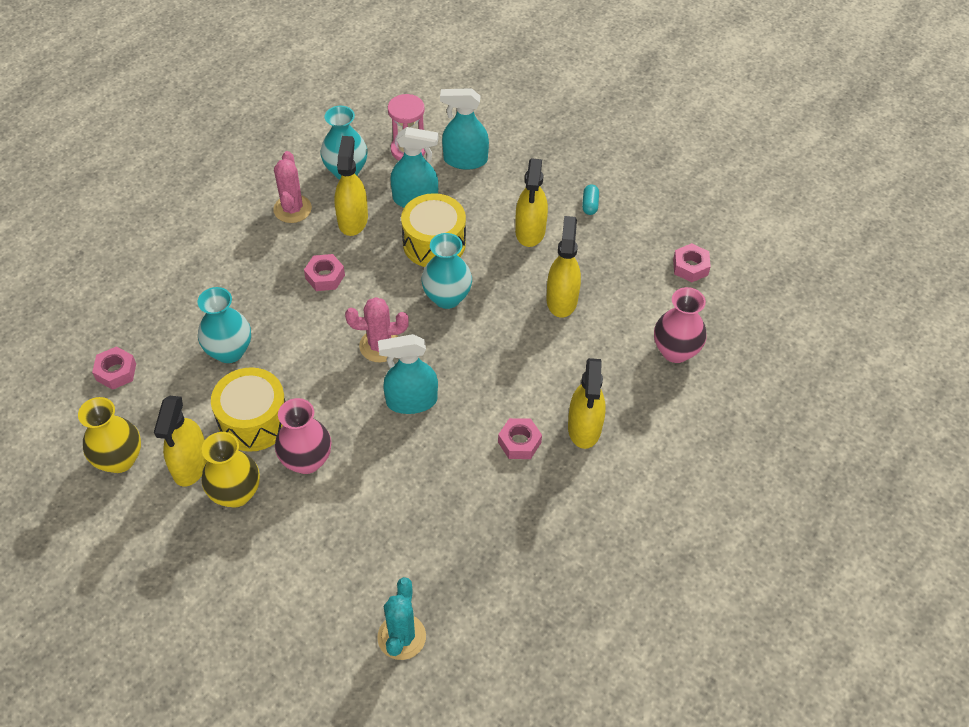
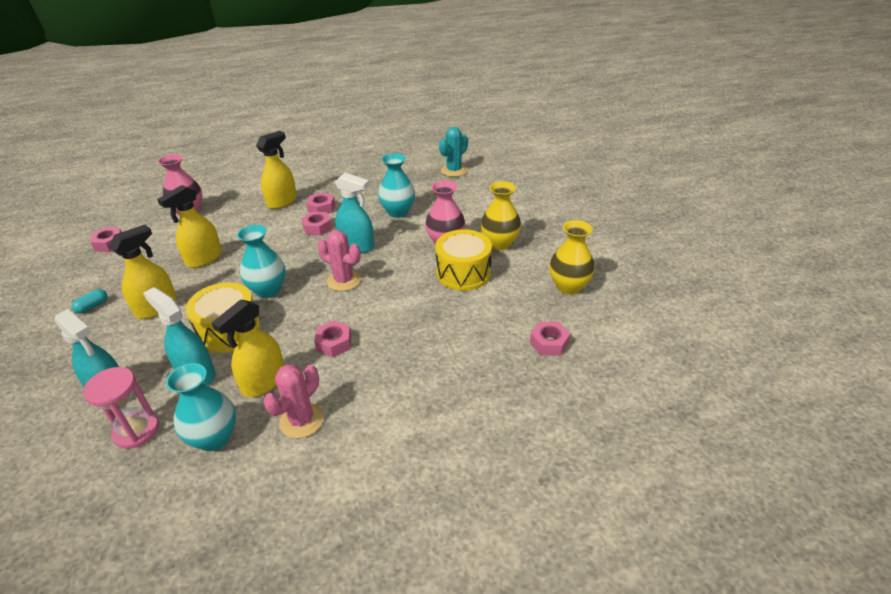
camera: 145 degrees left, 15 degrees down
(190, 465) = (520, 266): yellow spray bottle -> none
(229, 351) = (450, 321): turquoise vase -> turquoise vase (398, 212)
(488, 406) = (317, 228): none -> pink nut

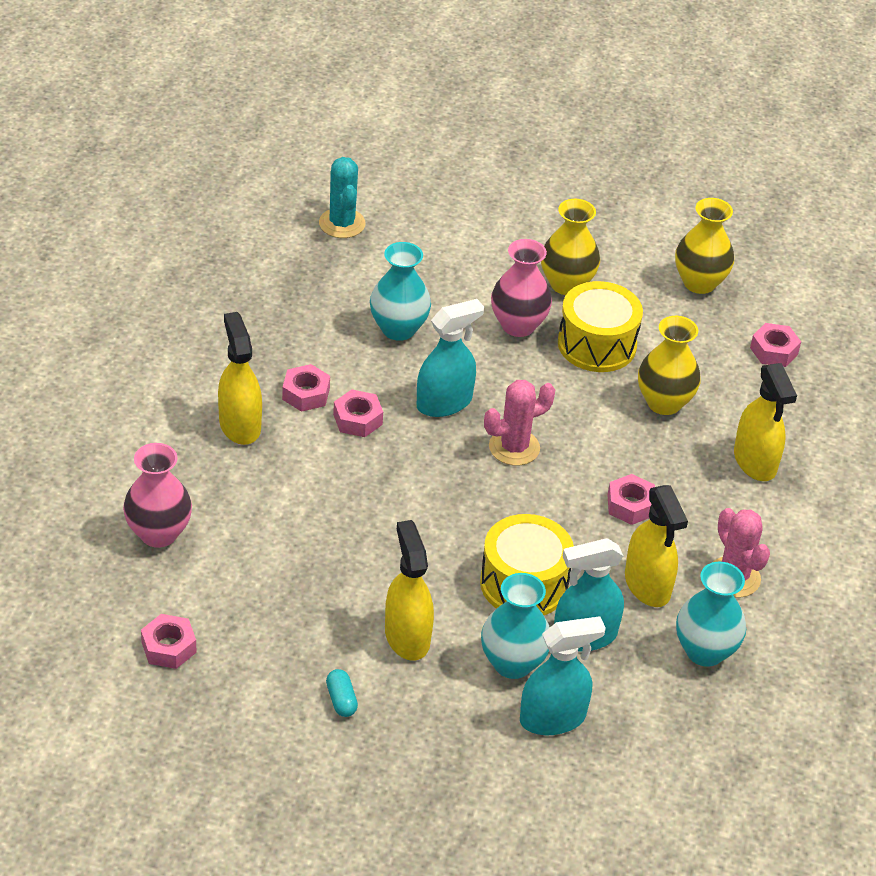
camera: 60 degrees left, 5 degrees up
(136, 431) = (642, 710): pink hourglass -> none
(204, 258) = (324, 557): yellow spray bottle -> yellow spray bottle (755, 462)
(268, 290) = (468, 521): turquoise vase -> turquoise vase (512, 663)
(442, 318) = (664, 402): none -> yellow vase

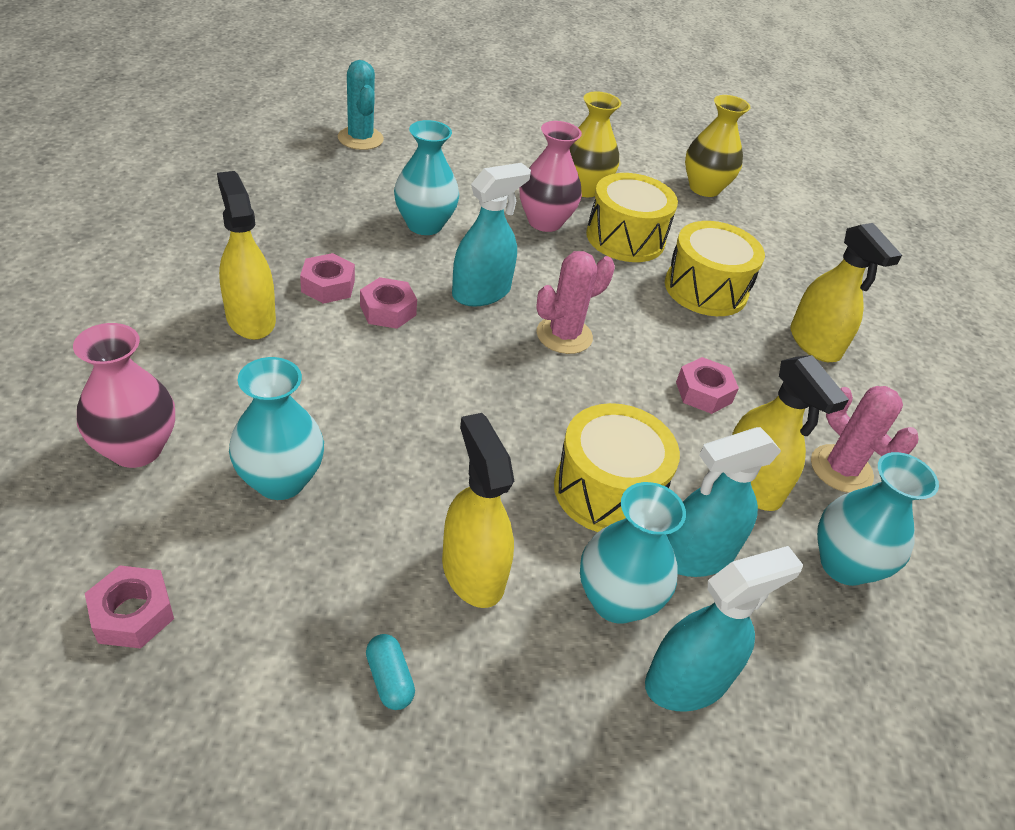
camera: 10 degrees left, 0 degrees up
(266, 563) = (280, 480): none -> turquoise vase
(664, 402) = (705, 289): yellow vase -> yellow drum
(774, 351) = (791, 243): pink nut -> none

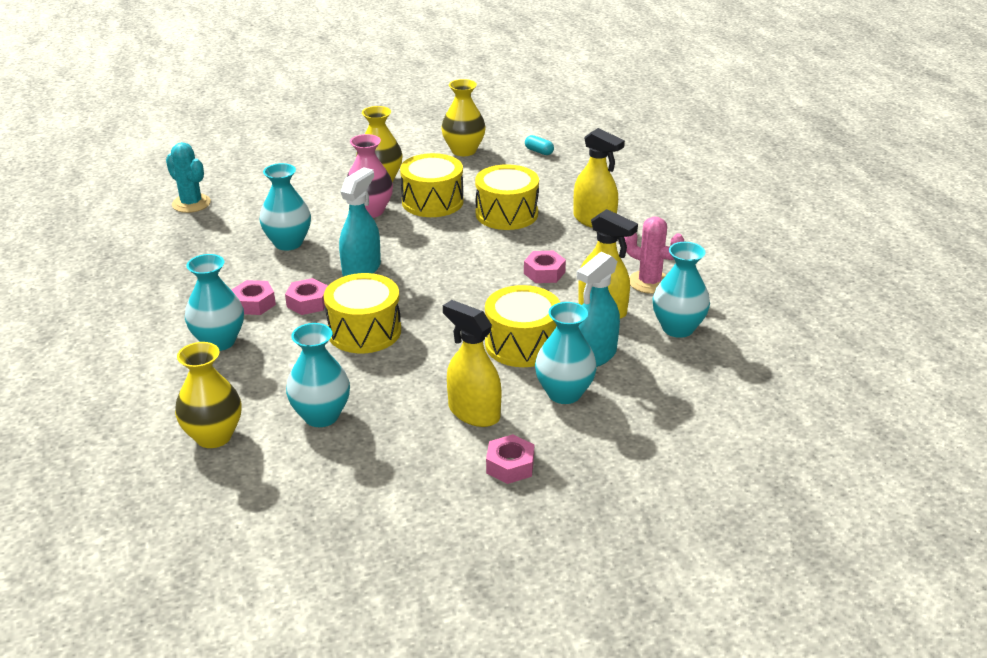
camera: 20 degrees left, 10 degrees down
(132, 614) = (292, 509): pink nut -> pink nut (510, 465)
(136, 449) = (213, 436): pink vase -> yellow vase
(250, 319) = (219, 341): yellow spray bottle -> turquoise vase
(389, 679) = (466, 476): turquoise capsule -> turquoise capsule (539, 151)
(423, 379) = (364, 331): none -> yellow drum
(564, 335) = (435, 274): pink cactus -> none
(687, 681) = (626, 412): turquoise spray bottle -> none

